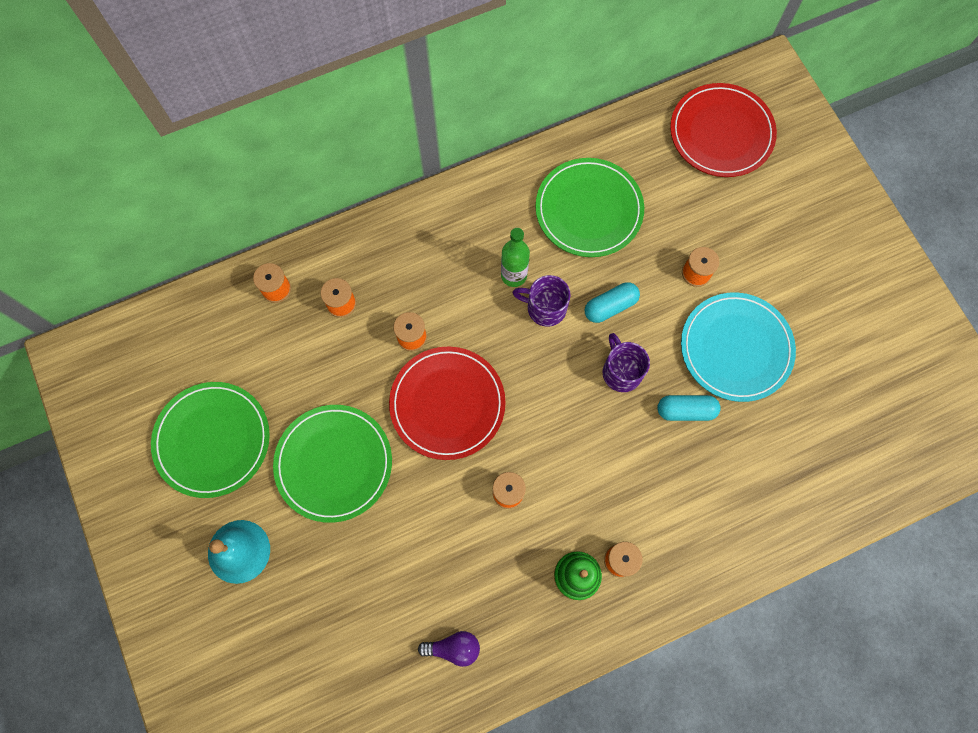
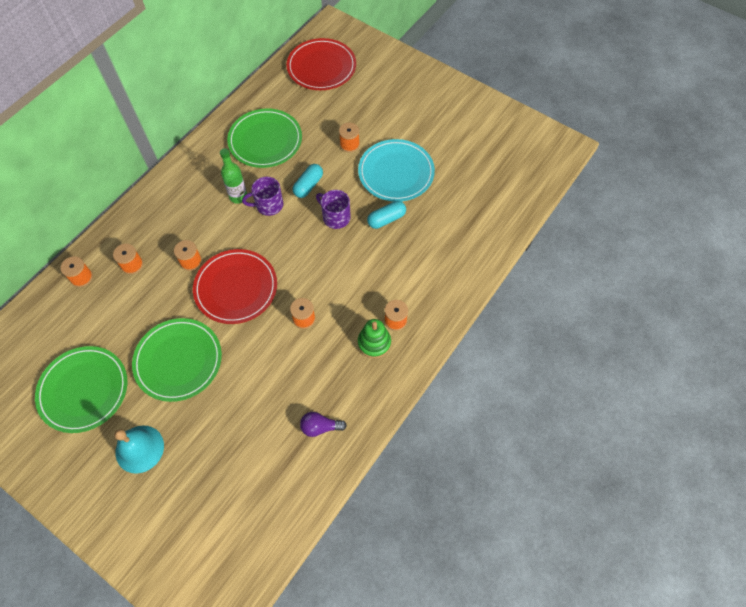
camera: 30 degrees left, 10 degrees down
(454, 648) = (320, 427): purple light bulb -> purple light bulb turned 150 degrees counterclockwise

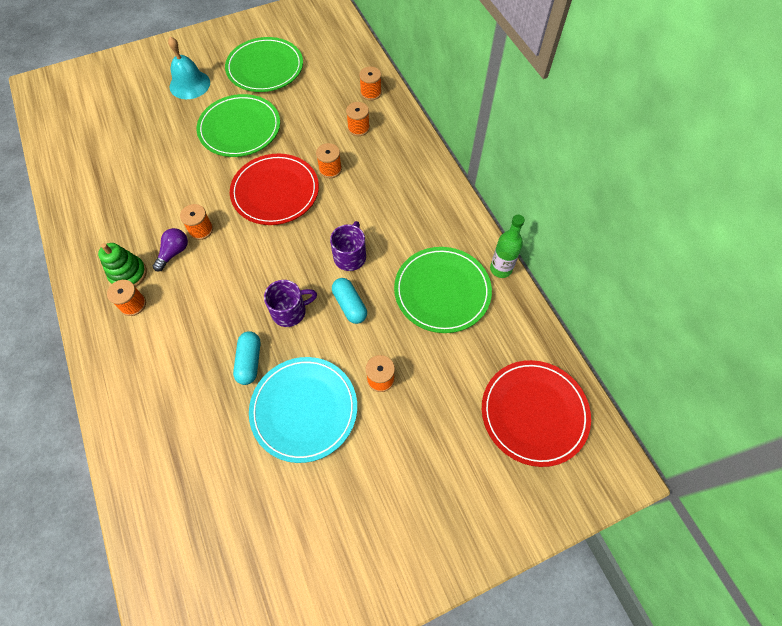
camera: 120 degrees right, 0 degrees up
(238, 196) = (379, 234): green bottle -> green bottle (501, 269)
(320, 427) = (97, 197): purple light bulb -> purple light bulb (174, 252)

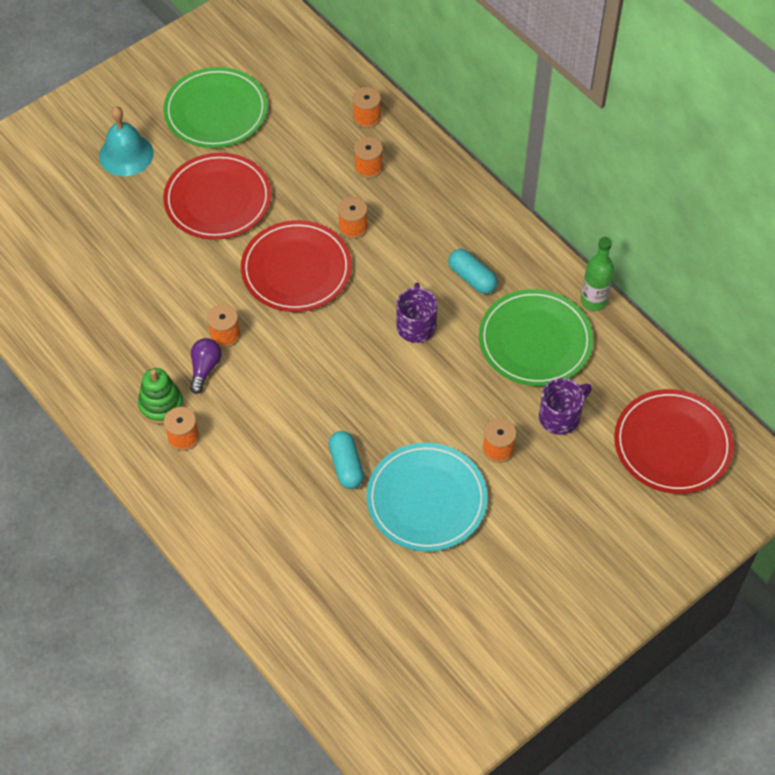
camera: 15 degrees left, 5 degrees down
(239, 128) = (218, 199): green plate -> red plate
(290, 311) = (370, 402): purple mug -> purple mug (560, 416)
(350, 305) = (436, 380): turquoise capsule -> turquoise capsule (472, 278)

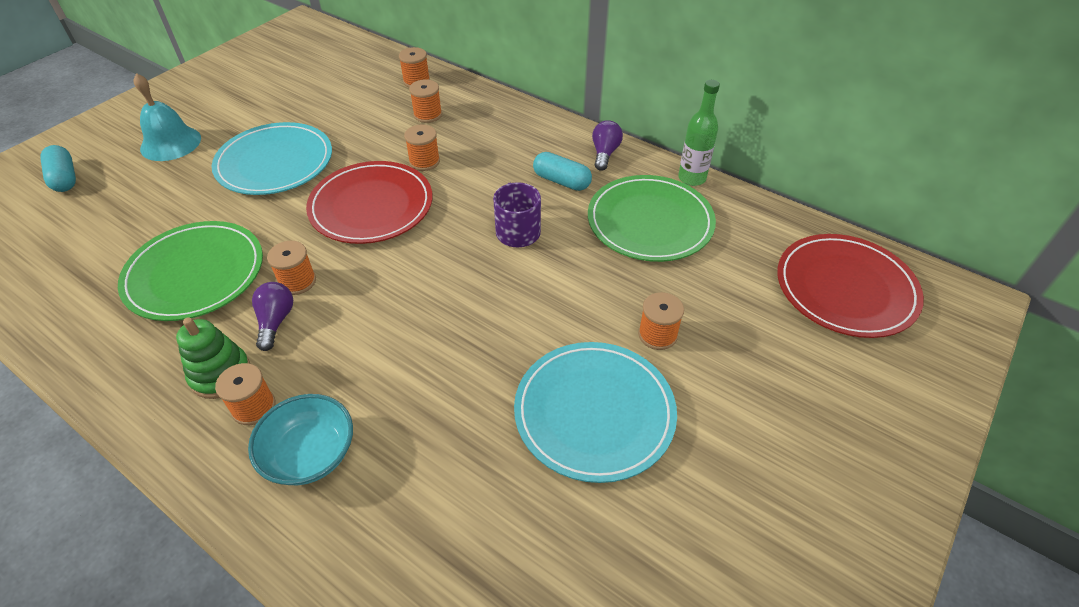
camera: 15 degrees left, 10 degrees down
(216, 111) = (265, 98): green plate -> green plate (195, 274)
(218, 199) = (275, 163): red plate -> turquoise plate
(219, 481) = (310, 454): none -> turquoise bowl
(346, 466) = (479, 394): turquoise capsule -> turquoise capsule (64, 178)
(523, 253) = (605, 153): none -> purple light bulb
(560, 416) = (711, 286): purple mug -> none

